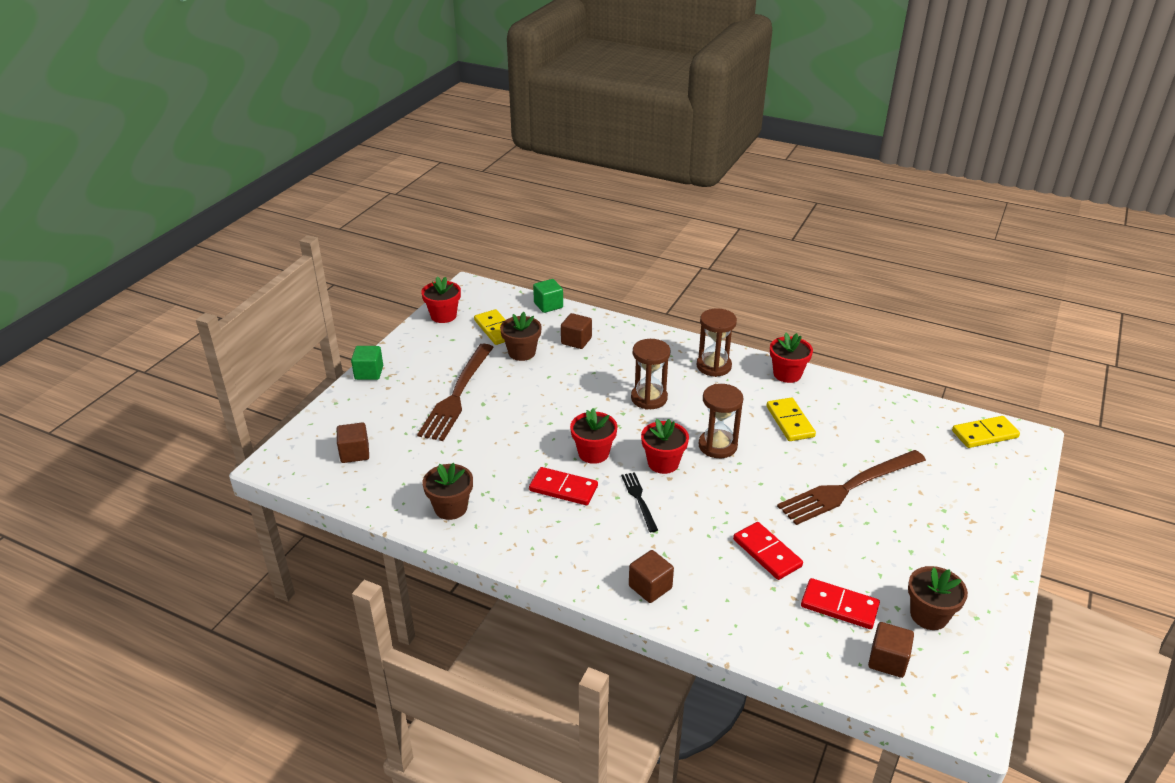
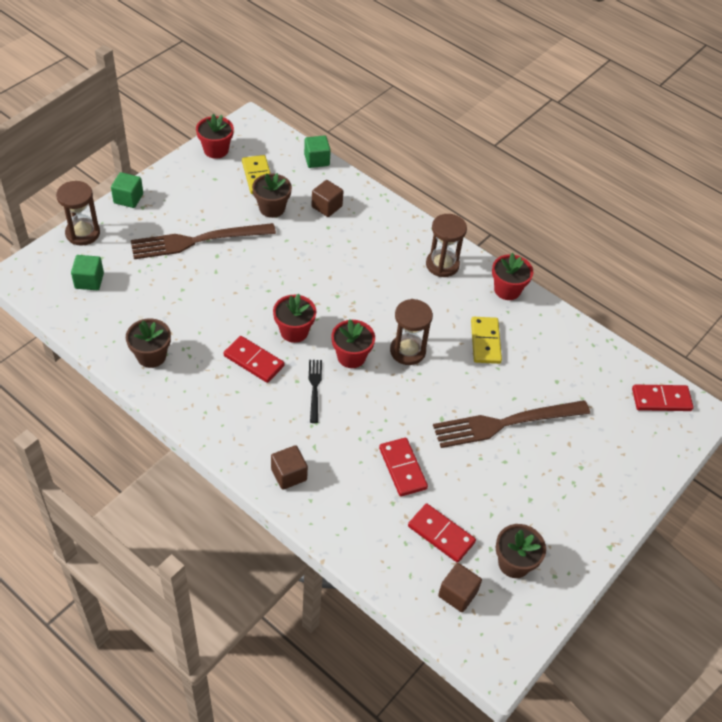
camera: 10 degrees right, 15 degrees up
(355, 453) = (89, 281): brown cube -> green cube
(457, 395) = (197, 241): brown fork -> brown fork turned 45 degrees clockwise
(649, 398) = (367, 285): brown hourglass -> brown hourglass (83, 233)
(984, 434) = (661, 399): yellow domino -> red domino

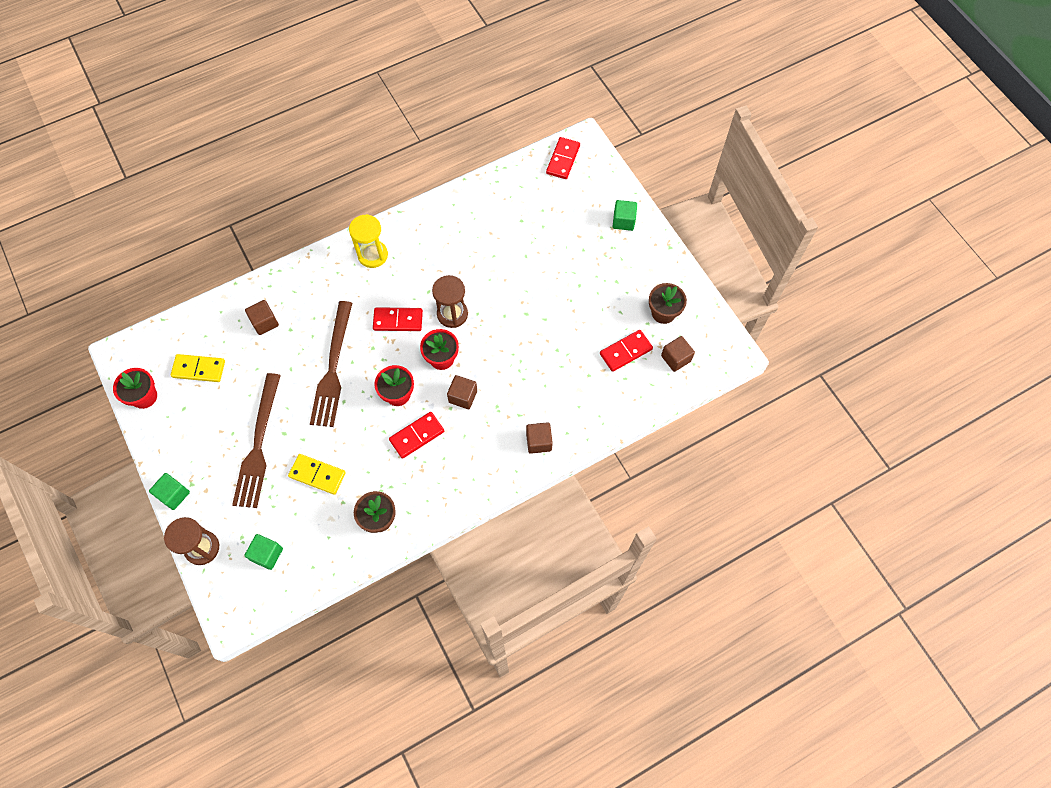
camera: 65 degrees left, 15 degrees up
(272, 208) = (246, 369): brown flower pot -> none
(314, 388) = (463, 396): black fork -> brown cube
(316, 160) = (201, 312): green cube -> green cube (623, 221)
(402, 468) = (561, 357): red domino -> red domino (398, 320)
(442, 265) = (373, 255): brown hourglass -> yellow hourglass
(485, 342) = (465, 254): yellow domino -> yellow domino (317, 475)
(505, 423) = (546, 271): brown fork -> brown fork (333, 368)
(507, 290) = (419, 218): red flower pot -> none

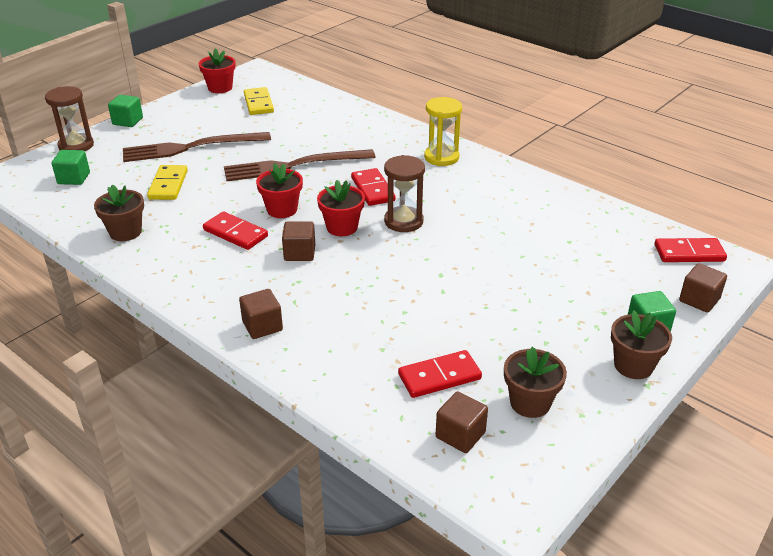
camera: 70 degrees right, 30 degrees down
(265, 322) = (325, 121): brown cube -> brown cube (699, 300)
(626, 352) = (439, 377): red domino -> red domino turned 60 degrees counterclockwise
(652, 246) = (633, 366): none -> brown flower pot

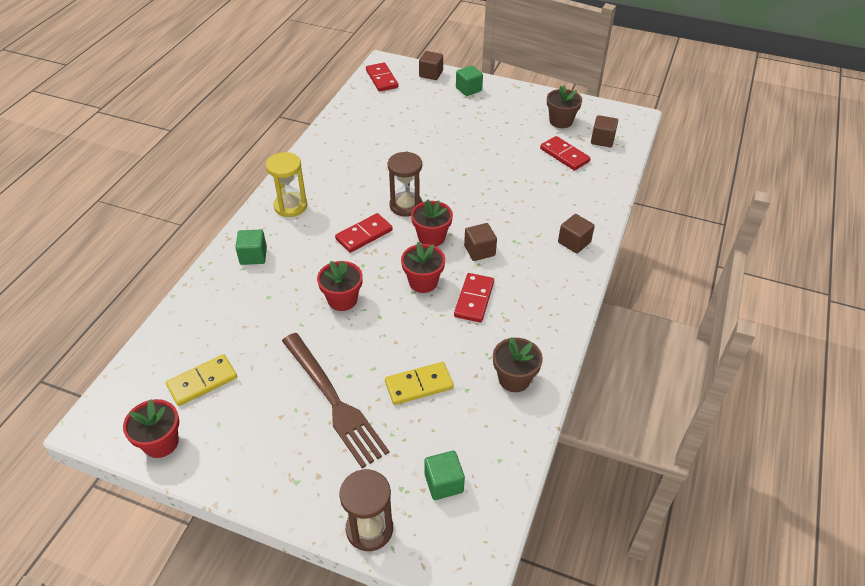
camera: 110 degrees left, 10 degrees up
(127, 121) = (286, 504): green cube -> green cube (253, 256)
(293, 166) = (342, 300): brown fork -> red flower pot
(633, 366) = (506, 92): brown flower pot -> none

